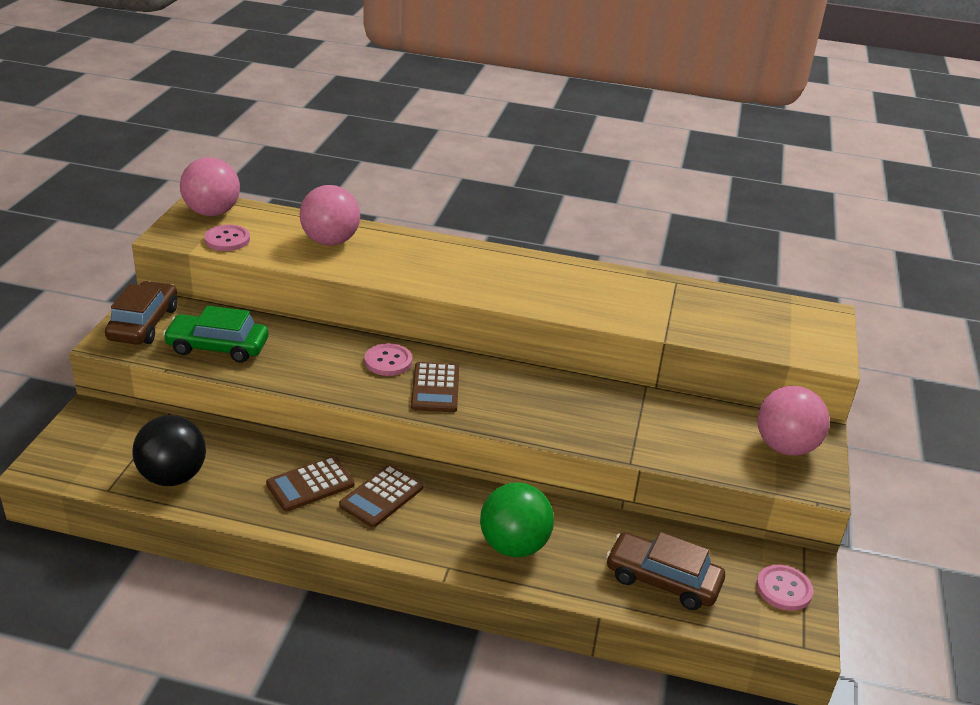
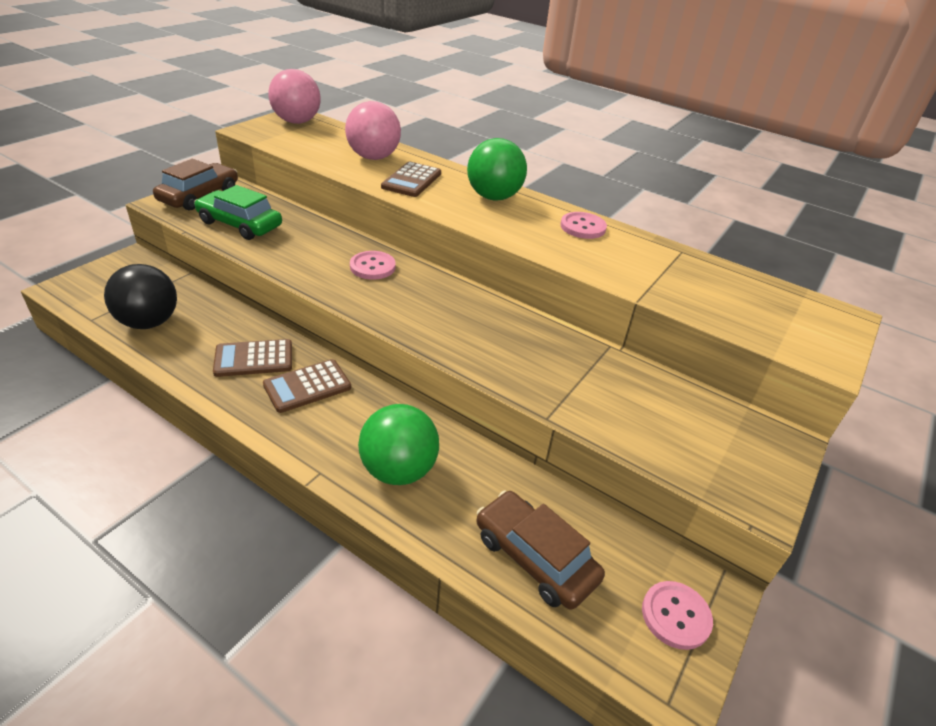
camera: 20 degrees right, 5 degrees up
(227, 239) = (290, 141): pink button -> pink button (583, 227)
(435, 388) = (397, 298): brown calculator -> brown calculator (411, 180)
(480, 262) = (494, 197): none -> green ball
(785, 447) = (739, 448): pink ball -> none

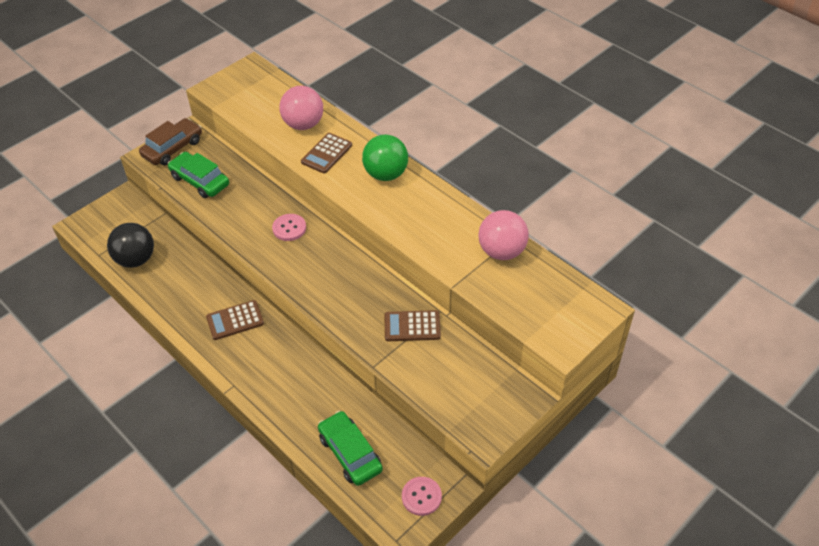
camera: 15 degrees right, 10 degrees up
(254, 359) = (202, 295): brown calculator -> brown calculator (412, 326)
(297, 122) = (251, 77): pink ball -> pink ball (501, 251)
(398, 470) = (282, 388): green ball -> none
(535, 557) = (350, 453): brown car -> green car
(583, 227) = (444, 210): pink button -> none

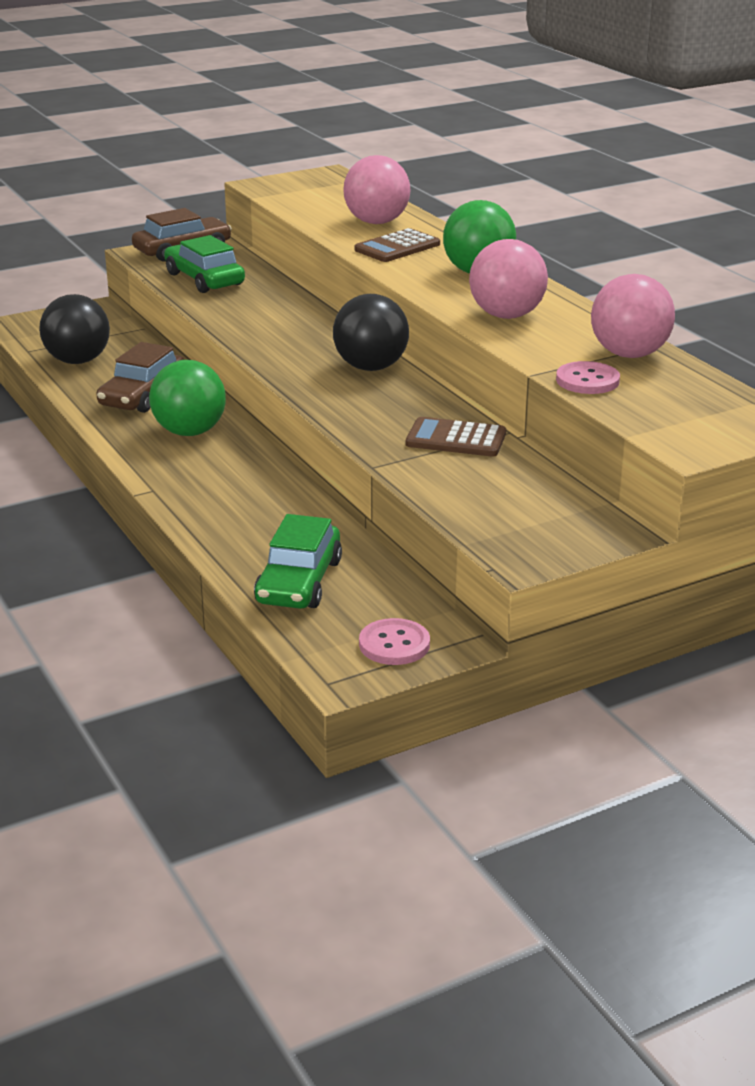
camera: 15 degrees right, 20 degrees down
(191, 288) = (143, 395): none -> brown car
(235, 320) = (189, 432): brown calculator -> green ball
(289, 228) = (312, 332): pink button -> pink button (587, 380)
(338, 260) = (371, 367): none -> black ball
(350, 453) = (299, 581): green car -> green car turned 150 degrees counterclockwise
(418, 222) = (506, 315): none -> pink ball

